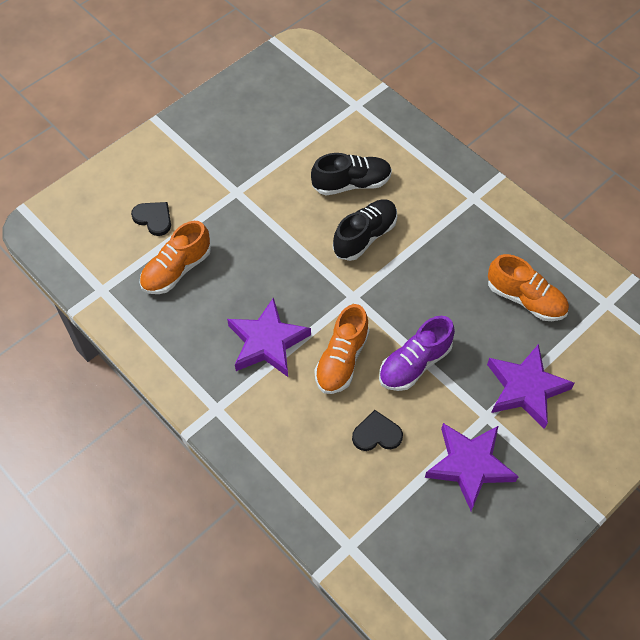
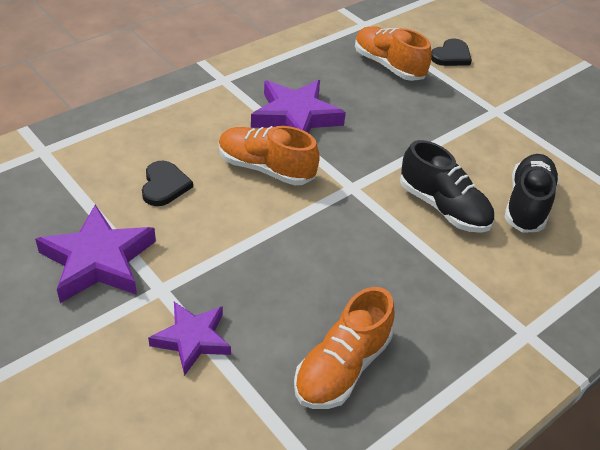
camera: 90 degrees right, 15 degrees down
(351, 184) = (527, 204): black shoe -> black shoe turned 150 degrees counterclockwise
(414, 363) = (251, 229): purple shoe -> none
(525, 388) = (192, 339): purple star -> purple star, size x0.65

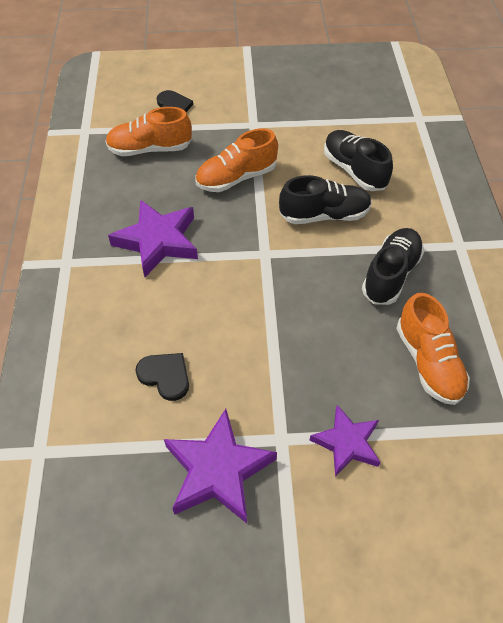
camera: 50 degrees left, 10 degrees up
(266, 169) = (202, 295): orange shoe -> orange shoe (236, 178)
(423, 290) = (390, 275): none -> black shoe

